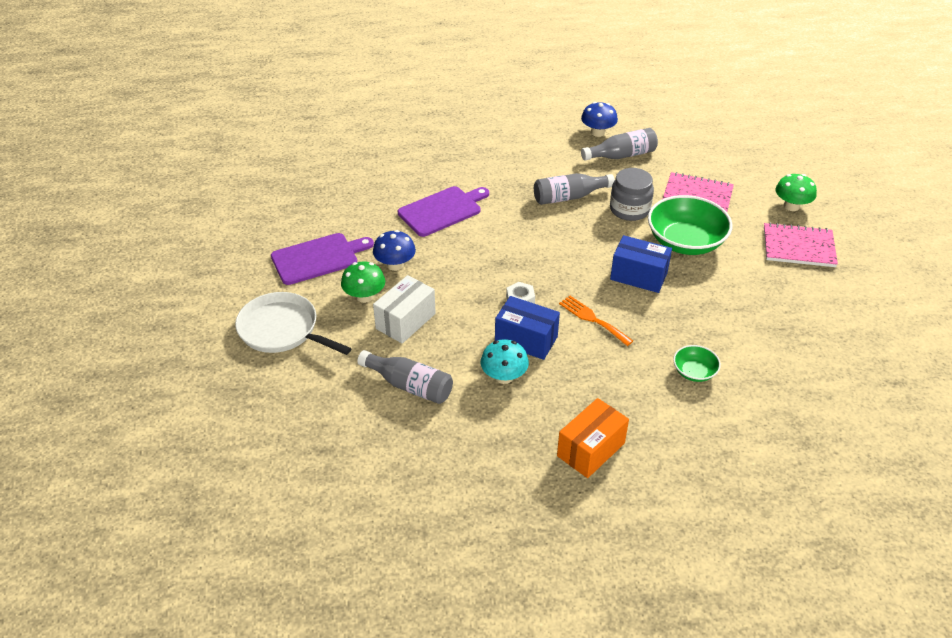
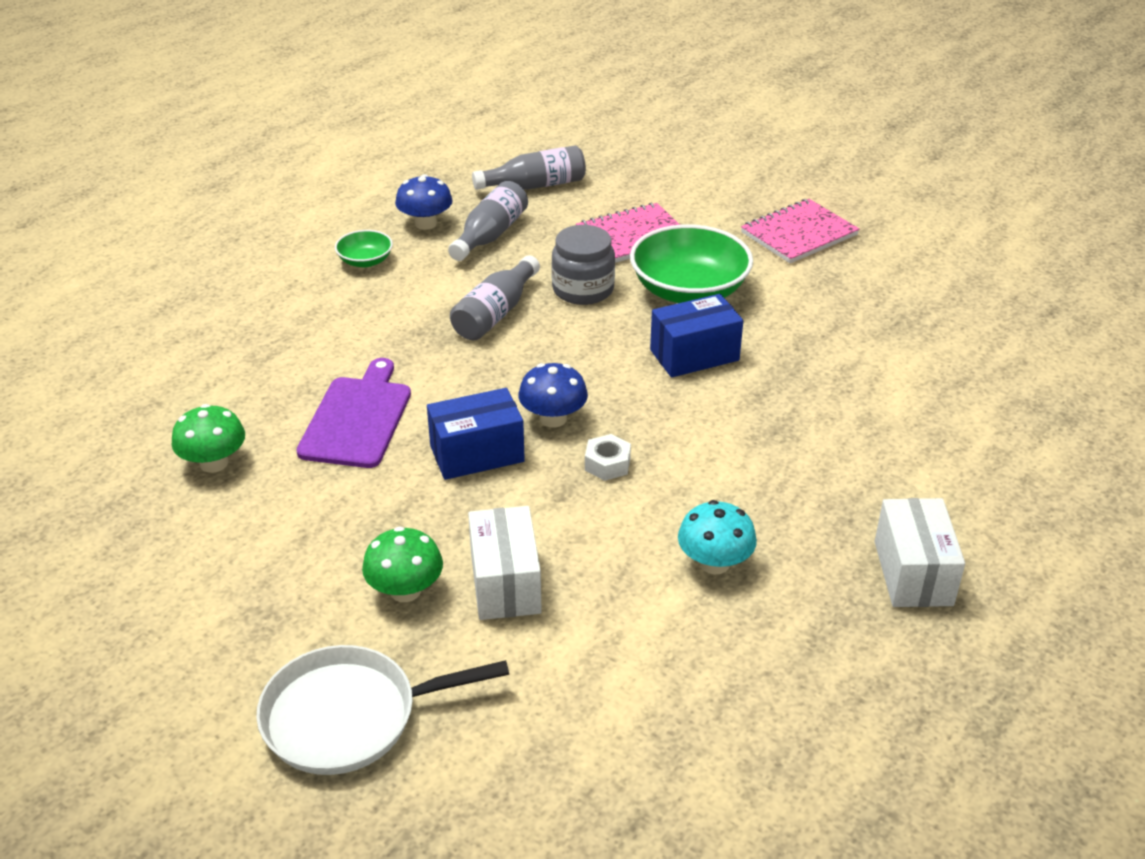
camera: 45 degrees left, 5 degrees down
(318, 258) = (264, 586): purple cutting board -> none
(395, 265) = (390, 524): blue mushroom -> blue mushroom (553, 418)
(409, 385) = (624, 657): grey bottle -> grey bottle (535, 185)
(526, 340) = (678, 504): blue box -> blue box (477, 454)
(591, 449) = (913, 573): orange box -> white box
(592, 319) = (714, 432): orange fork -> none
(694, 372) = (886, 419): green bowl -> green bowl (365, 261)
(791, 206) = (736, 197): green mushroom -> green mushroom (214, 463)

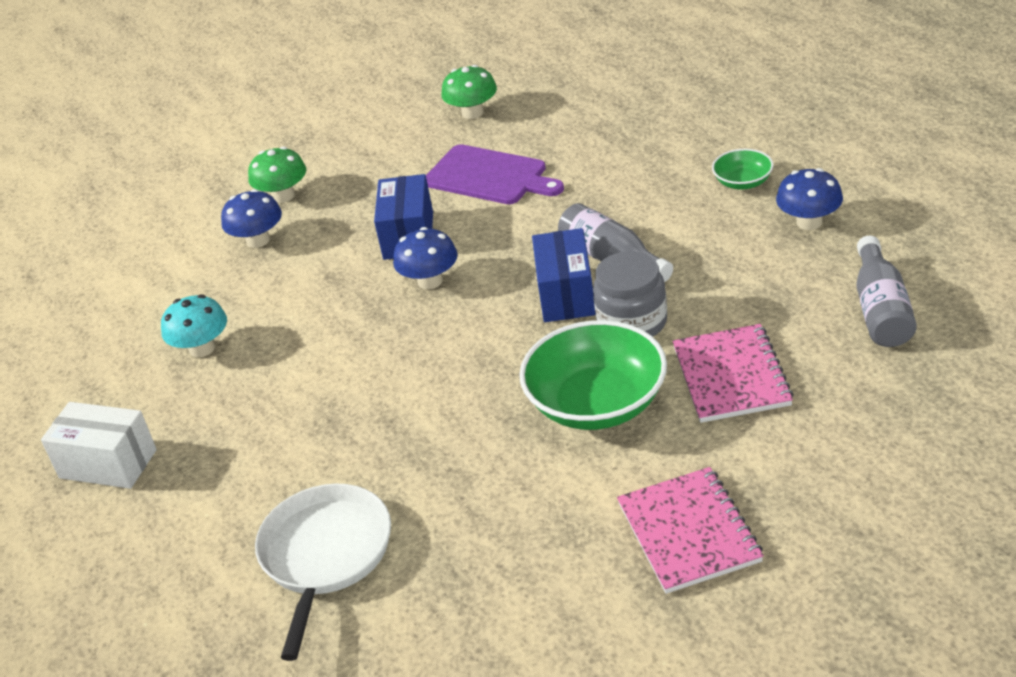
camera: 115 degrees right, 0 degrees up
(348, 717) = (195, 172): white pan -> white pan (325, 555)
(490, 235) = (769, 266): grey bottle -> none
(505, 583) = (258, 240): white box -> blue mushroom
(607, 464) = (352, 306): white nut -> none
(694, 355) = (477, 386): blue box -> blue box (566, 294)

